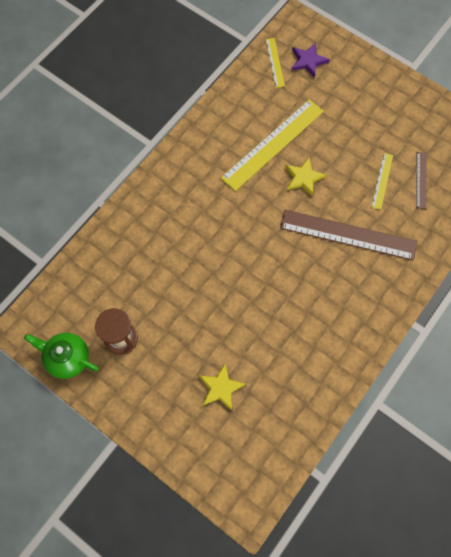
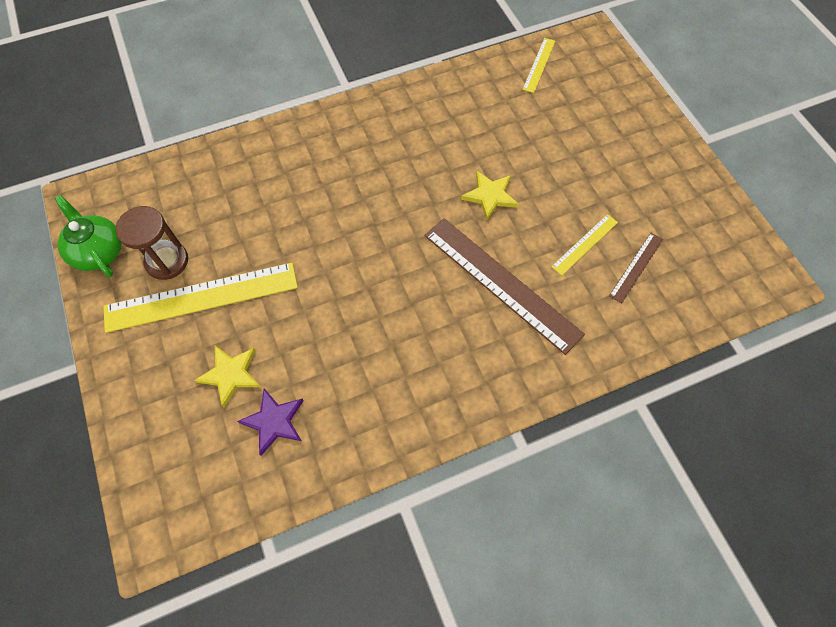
camera: 30 degrees right, 5 degrees down
(273, 144) = (479, 145): yellow ruler -> yellow ruler (201, 297)
(308, 61) = (579, 79): purple star -> purple star (274, 421)

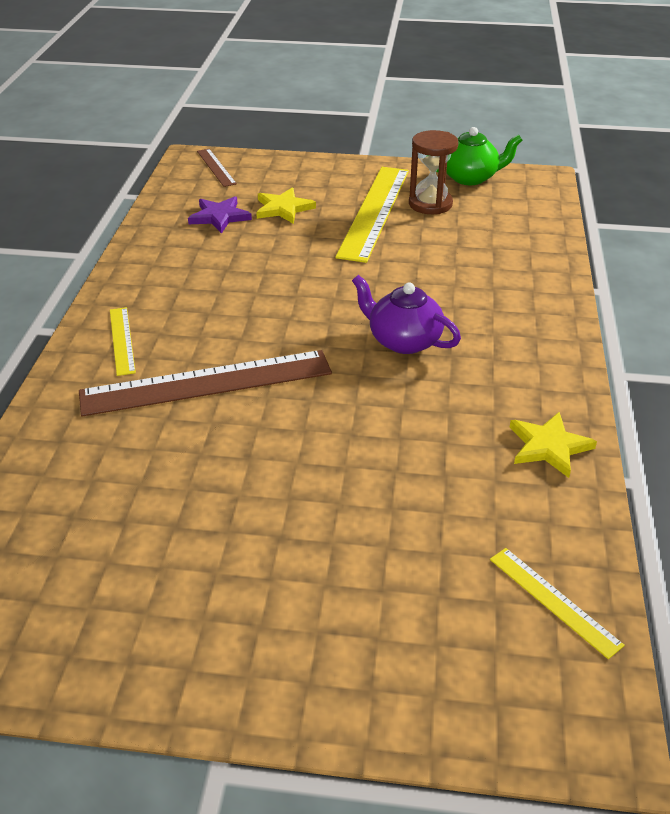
camera: 120 degrees right, 25 degrees down
(381, 196) = (403, 341): none -> purple teapot
(490, 196) = (331, 425): yellow star -> yellow star (548, 446)
(585, 244) = (183, 476): yellow ruler -> yellow ruler (122, 340)
(636, 267) = (103, 508): brown ruler -> brown ruler (216, 167)

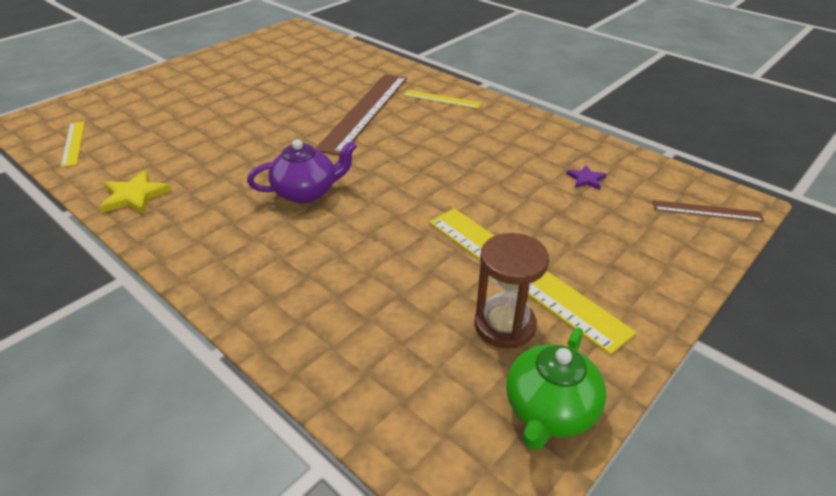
camera: 125 degrees right, 0 degrees up
(219, 217) = (586, 179): purple star -> purple star, size x0.61
(283, 208) = (576, 218): yellow star -> none
(554, 601) = (73, 143): yellow ruler -> yellow ruler turned 75 degrees clockwise

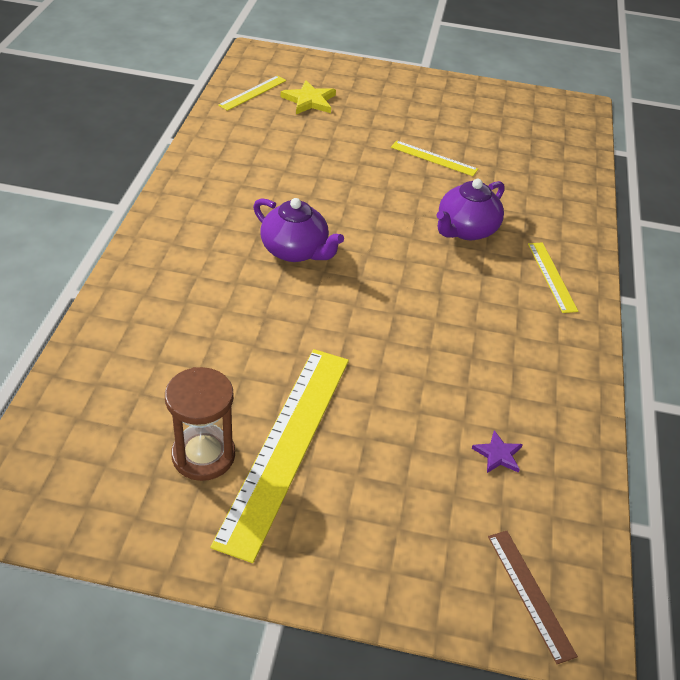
camera: 55 degrees right, 5 degrees up
(135, 196) = (213, 160): yellow star -> yellow star (309, 101)
(275, 95) = (434, 158): none -> yellow ruler
(365, 111) = (466, 230): brown ruler -> purple teapot
(549, 410) = (116, 519): green teapot -> none

